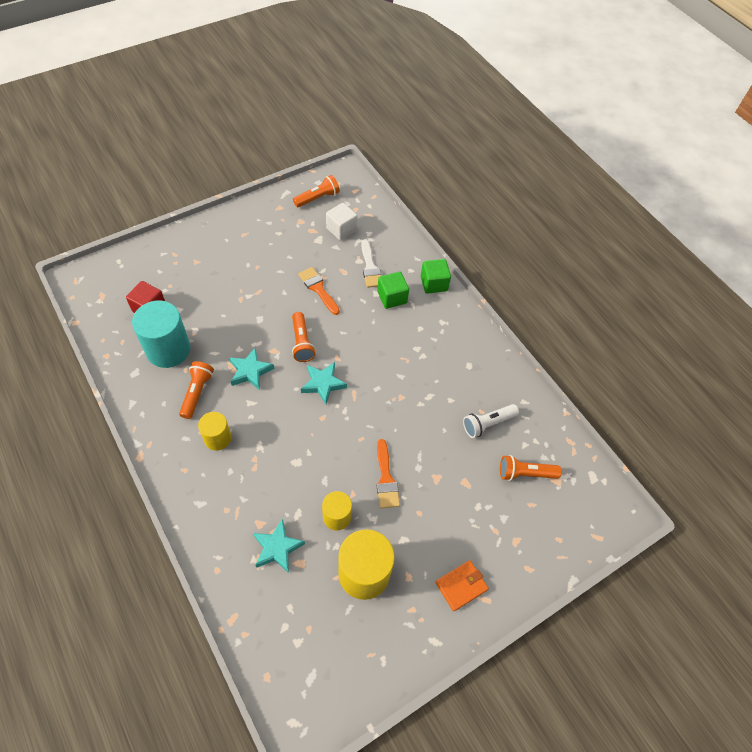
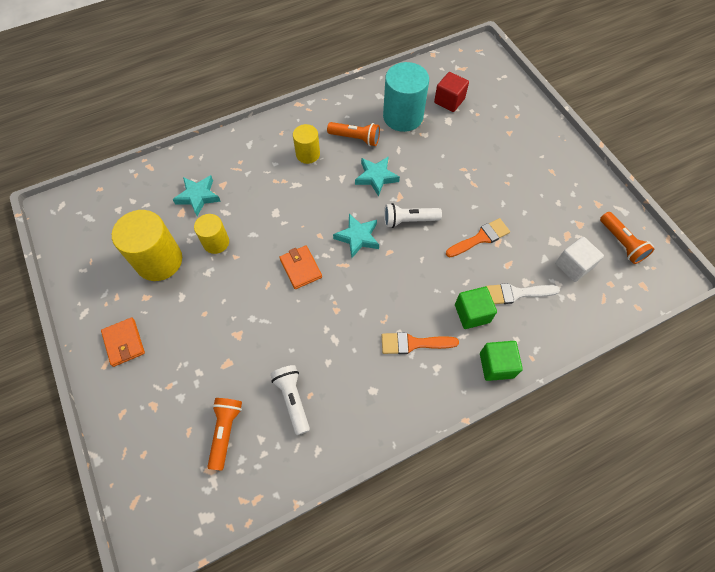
camera: 100 degrees right, 5 degrees up
(302, 342) = (409, 220): orange flashlight -> white flashlight
(361, 430) = (301, 268): none -> orange wallet
(386, 479) = (245, 286): orange brush -> orange brush (413, 343)

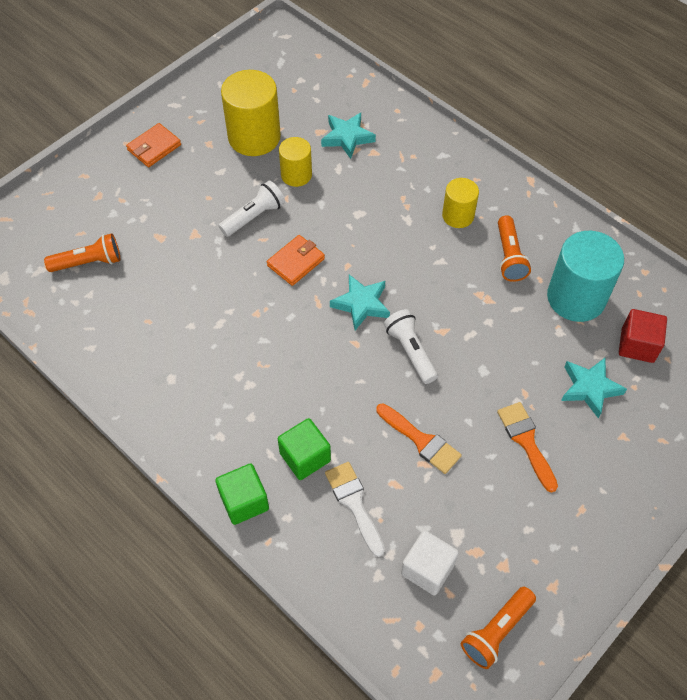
camera: 70 degrees right, 5 degrees down
(292, 399) = (138, 307): white flashlight -> white flashlight (254, 216)
(376, 177) = (459, 297): turquoise star -> turquoise star (590, 388)
(413, 343) = (242, 403): orange brush -> orange brush (526, 441)

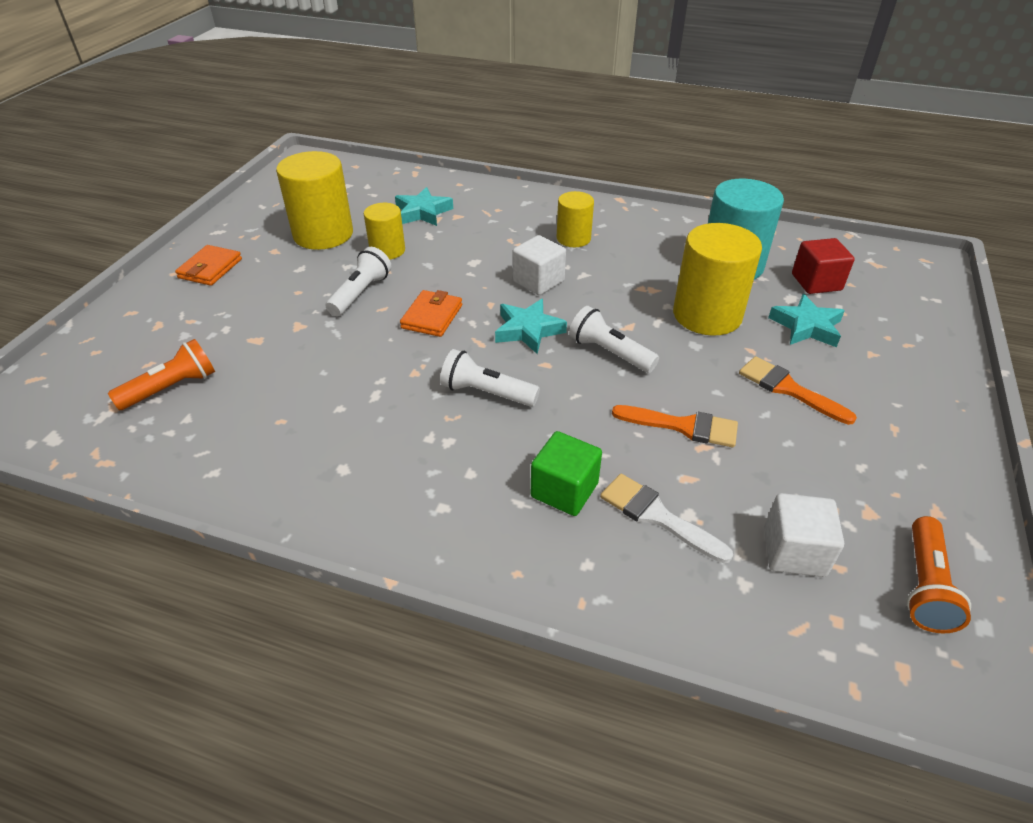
camera: 25 degrees left, 15 degrees down
(244, 501) = (520, 568): green cube -> none
(297, 353) = (486, 393): none -> white flashlight
(399, 255) = (538, 281): none -> white cube
(509, 256) = (645, 253): orange flashlight -> none
(514, 344) = (707, 315): none -> yellow cylinder

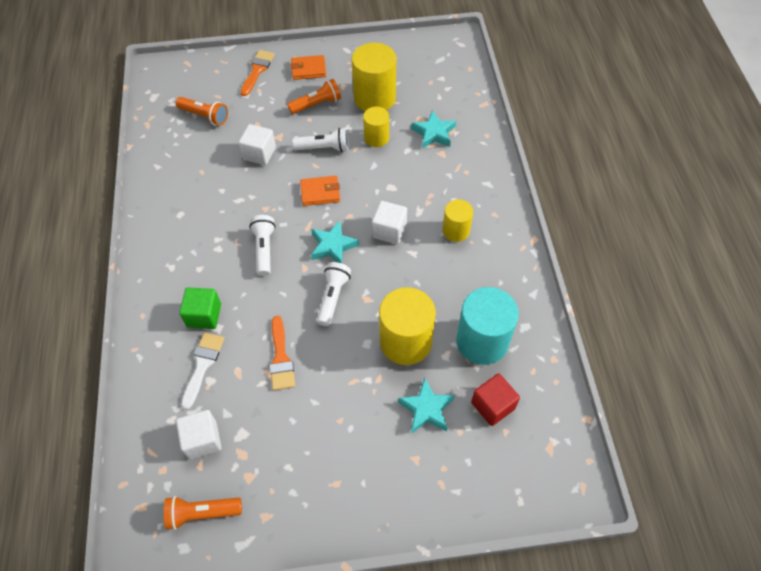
camera: 65 degrees right, 15 degrees up
(280, 278) = (317, 104): none -> orange flashlight
(309, 351) = (259, 153): none -> white cube
(788, 389) = (346, 410): orange brush -> orange brush (257, 70)

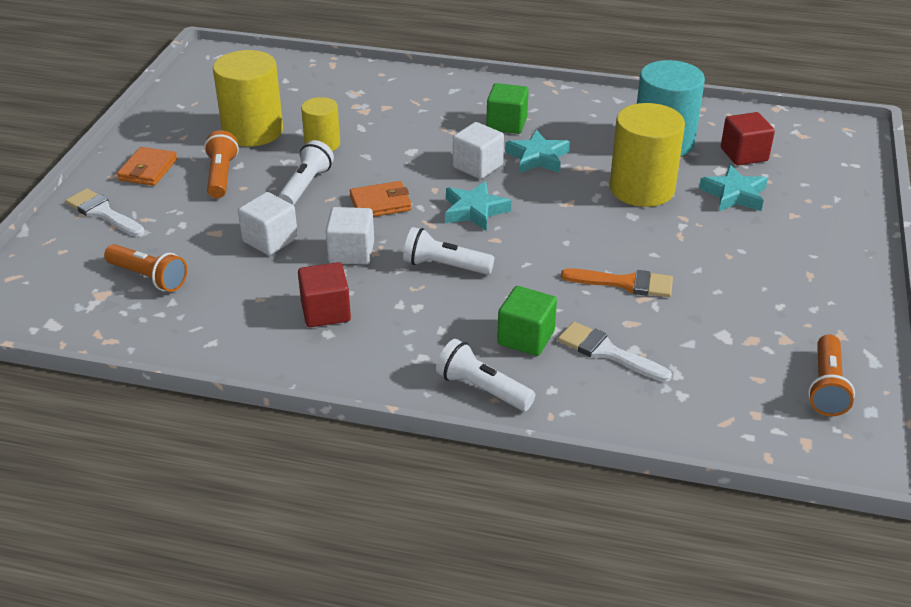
camera: 70 degrees left, 20 degrees down
(199, 206) = (325, 312): none -> red cube
(202, 440) = (722, 370): white cube -> white cube (351, 252)
(205, 116) = (149, 277): orange flashlight -> orange flashlight turned 75 degrees clockwise
(257, 70) = (103, 213): orange brush -> white brush
(320, 192) = (380, 203): orange wallet -> orange wallet turned 60 degrees clockwise
(333, 297) = (553, 226): white flashlight -> white flashlight (482, 389)
(434, 133) = (350, 105): turquoise star -> turquoise star (537, 157)
(456, 230) = (506, 124): yellow cylinder -> green cube

